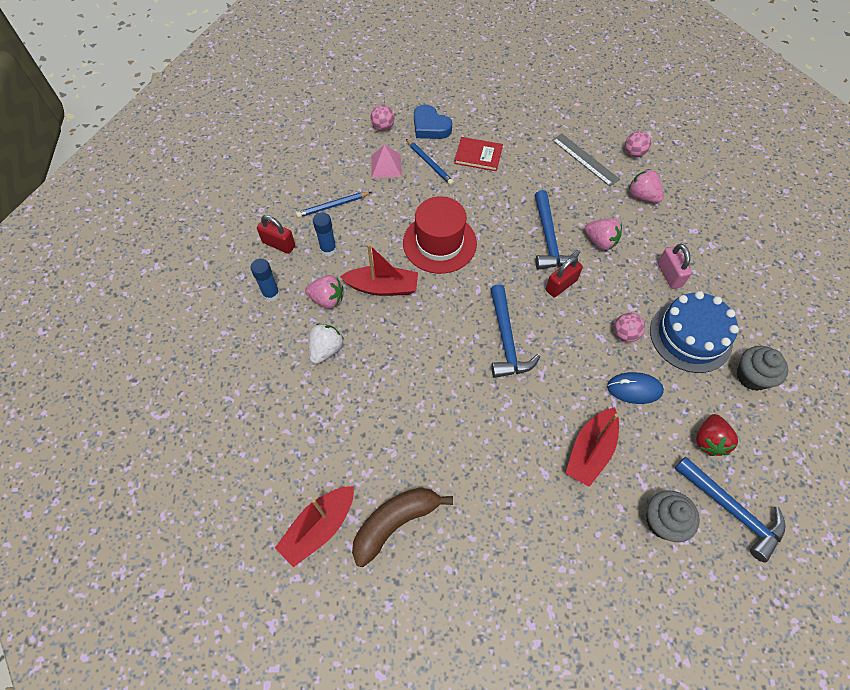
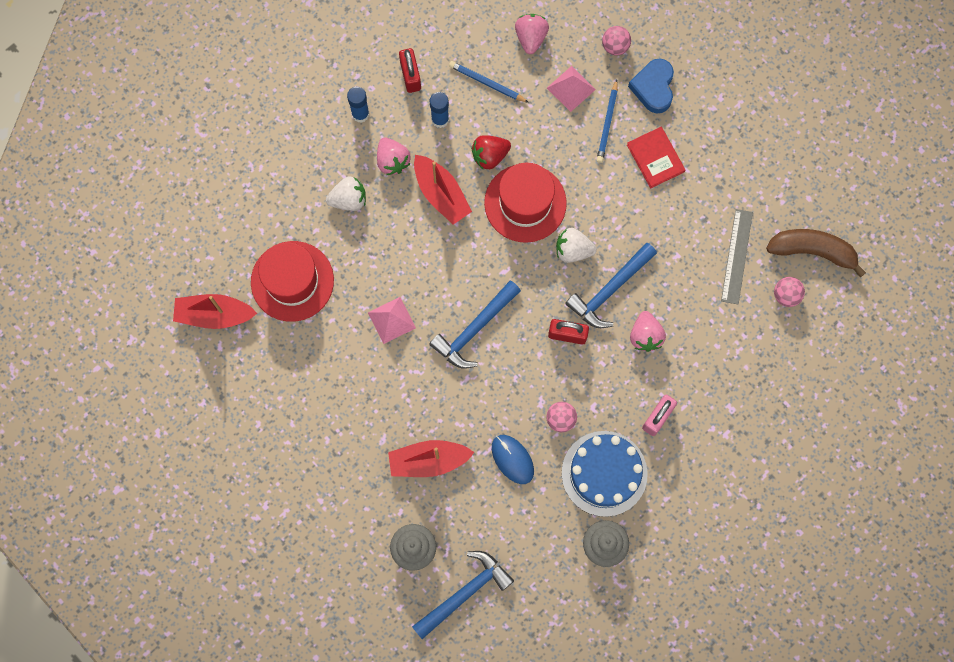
camera: 50 degrees right, 15 degrees up
(350, 440) = (292, 281): none -> red hat
(395, 523) = (260, 363): brown banana -> brown banana (813, 251)
(449, 391) = (391, 320): none -> pink pyramid
(500, 240) = (573, 250): none -> white strawberry
(642, 196) = (734, 338): pink strawberry -> pink strawberry (531, 38)
(709, 440) = (512, 544): red strawberry -> red strawberry (490, 156)
(731, 510) = (464, 593): blue hammer -> blue hammer turned 135 degrees counterclockwise

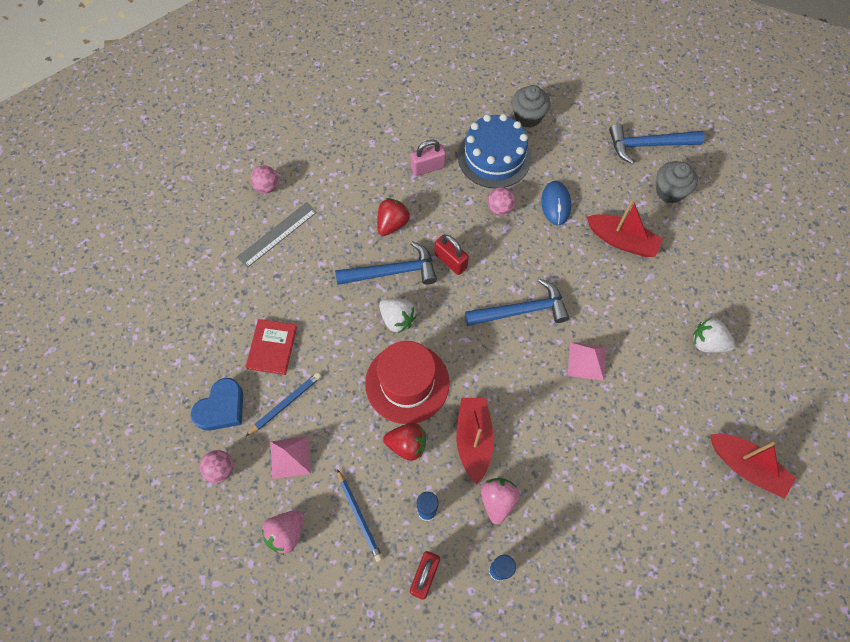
camera: 145 degrees left, 10 degrees down
(292, 281) = (656, 450): red hat -> none
(349, 200) = (561, 491): white strawberry -> white strawberry (707, 342)
(645, 336) = (392, 224): pink strawberry -> red strawberry
(813, 251) = (220, 203): brown banana -> none

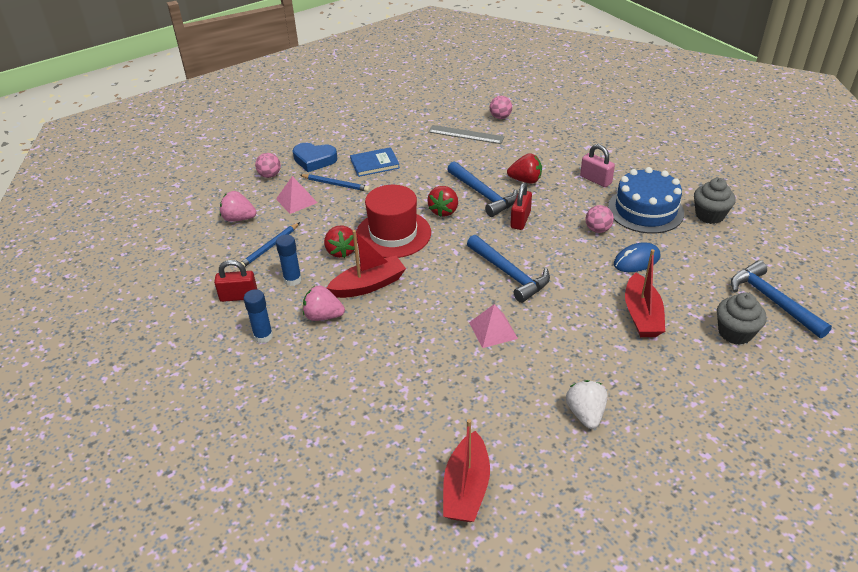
camera: 65 degrees right, 25 degrees down
(272, 347) = (374, 164): red book -> blue book
(397, 319) = (444, 211): white strawberry -> red strawberry
(497, 500) = (323, 316): pink strawberry -> pink strawberry turned 150 degrees counterclockwise

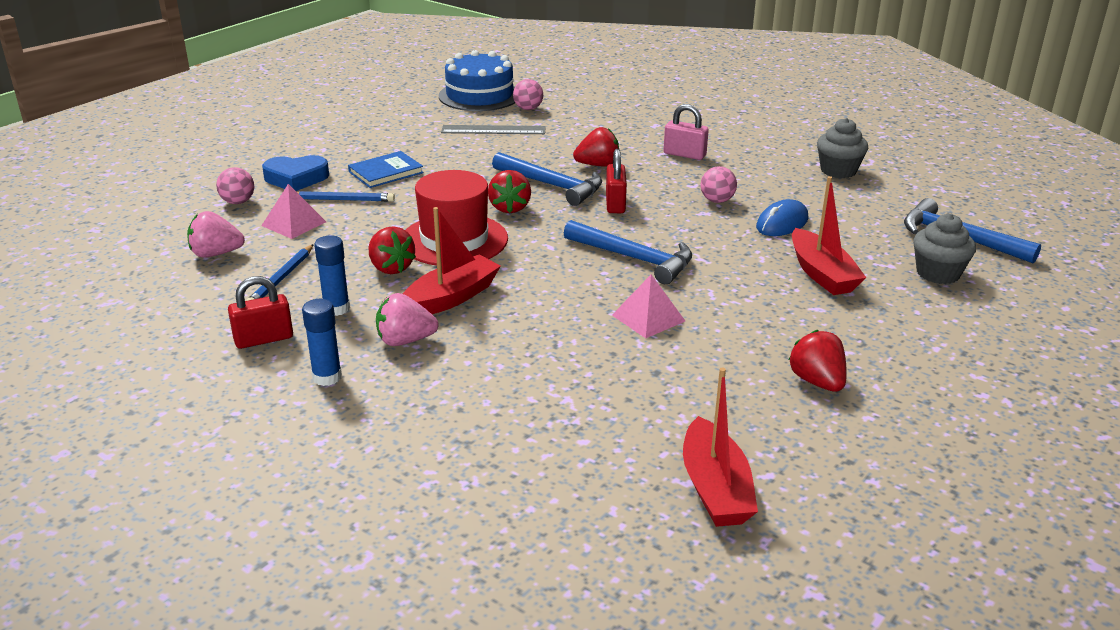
camera: 20 degrees left, 10 degrees down
(585, 414) = (817, 382): white strawberry -> red strawberry
(645, 210) = (762, 175): blue cake -> blue cake (479, 95)

